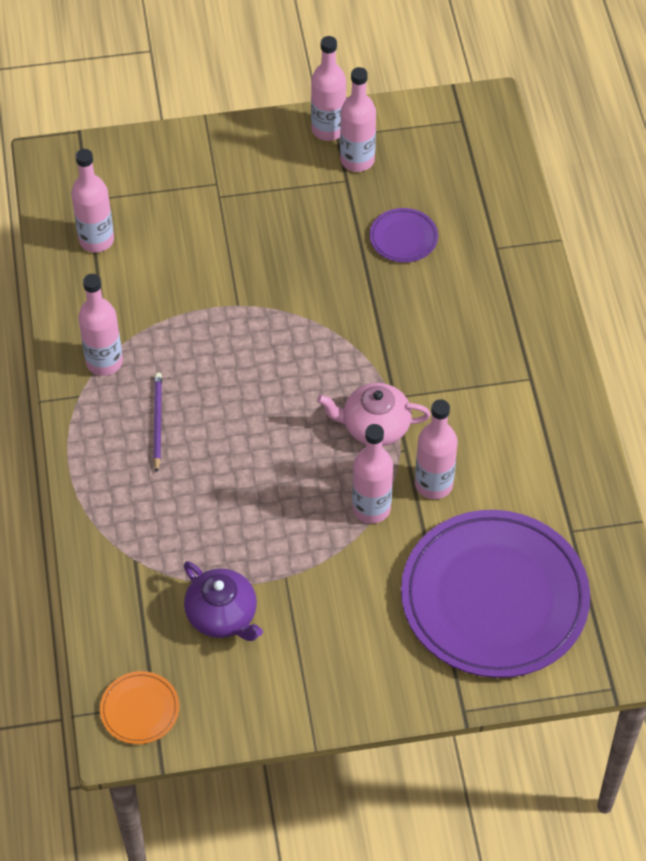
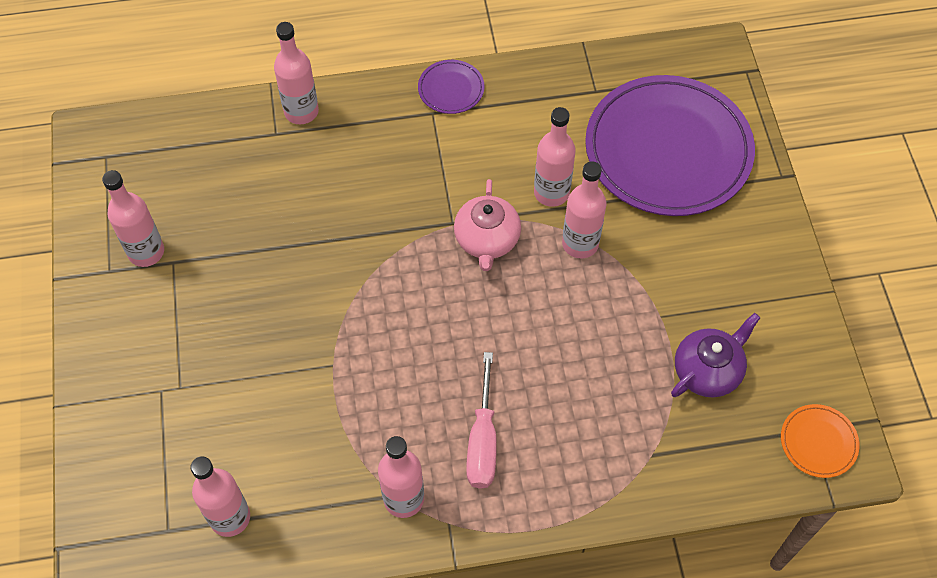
camera: 90 degrees left, 5 degrees up
(157, 422) = (482, 440): purple pencil -> pink screwdriver
(328, 129) = (98, 279): pink bottle -> pink bottle (301, 112)
(403, 238) = (255, 211): purple plate -> purple plate (451, 89)

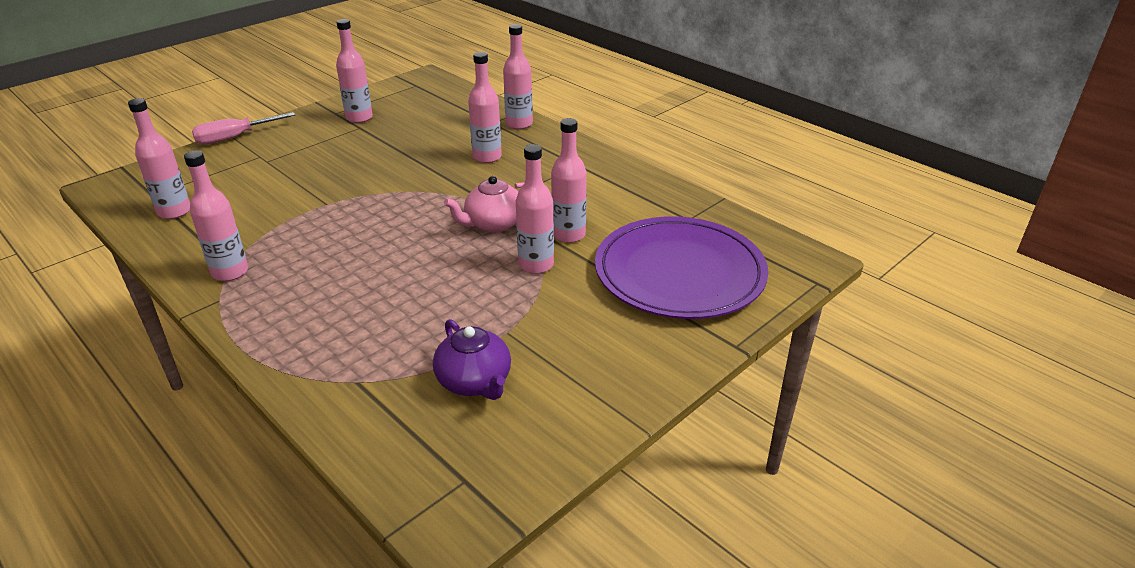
camera: 55 degrees right, 25 degrees down
(351, 178) = (487, 157): none -> pink bottle
(451, 89) = (607, 164): purple plate -> none
(482, 440) = (308, 287): pink screwdriver -> pink screwdriver (235, 137)
(708, 370) = (475, 382): purple teapot -> purple teapot turned 45 degrees clockwise
(818, 442) = (454, 493): orange plate -> none

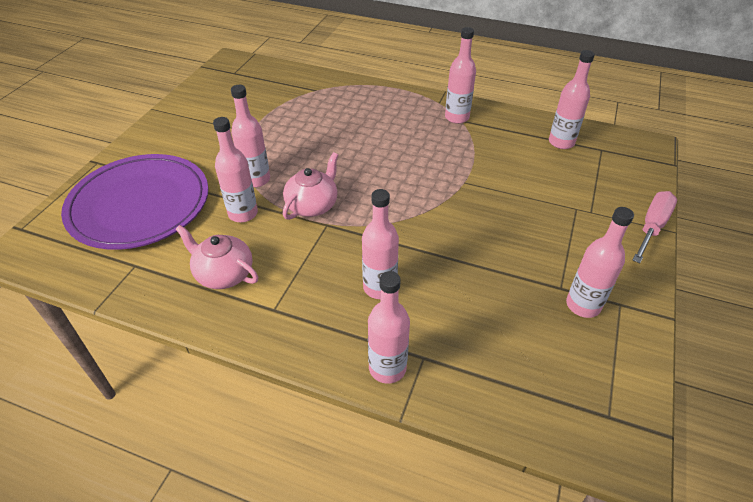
camera: 155 degrees right, 10 degrees up
(475, 382) = (253, 105): purple teapot -> none
(608, 194) = (224, 274): none -> pink teapot

